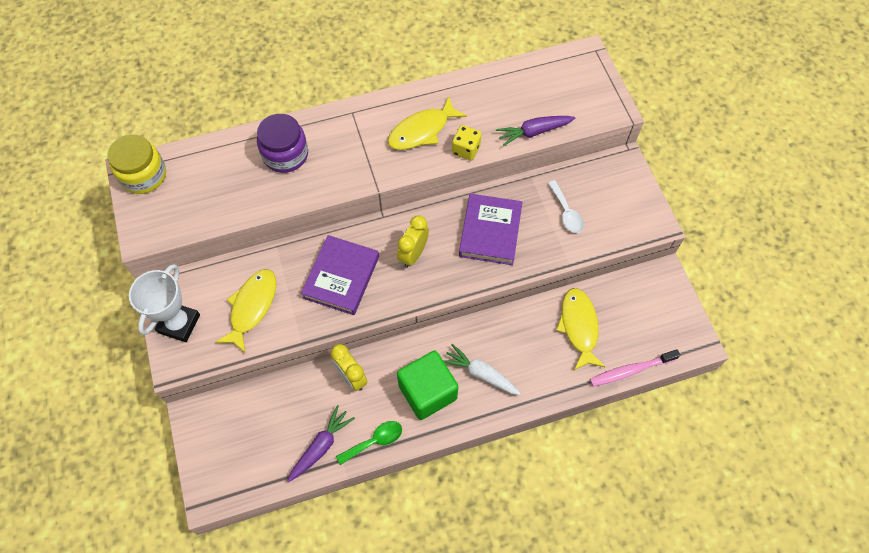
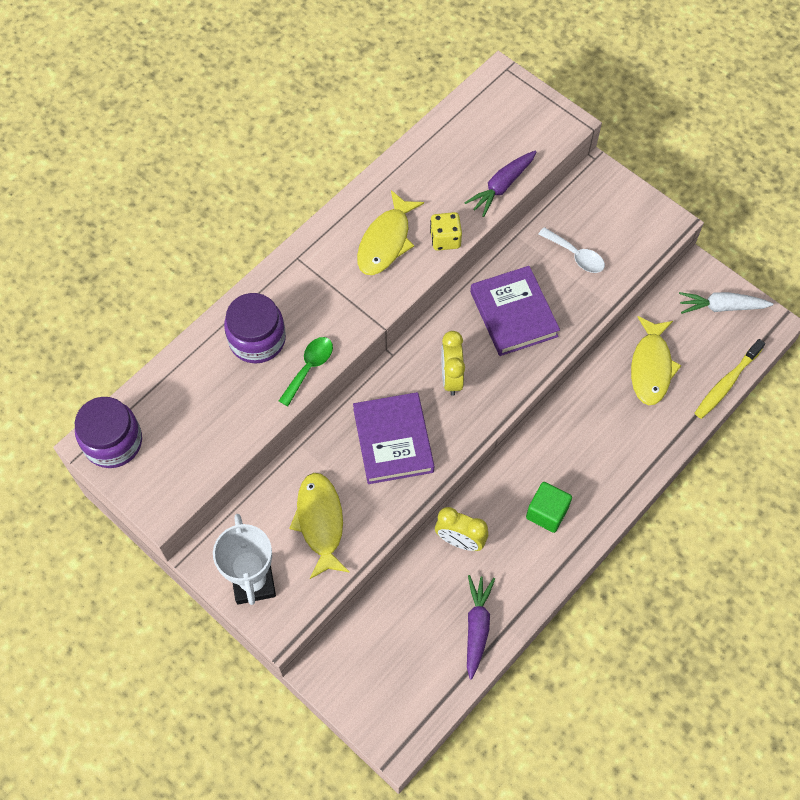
camera: 30 degrees left, 0 degrees up
(143, 175) = (113, 442): yellow jar -> purple jar
(375, 441) = (527, 590): green spoon -> green spoon (309, 368)
(427, 392) = (547, 513): green cube -> green cube, size x0.63
(480, 373) = (586, 465): white carrot -> white carrot (721, 307)
(579, 327) = (651, 367): yellow fish -> yellow fish turned 135 degrees counterclockwise
(631, 370) = (726, 383): pink toothbrush -> yellow toothbrush

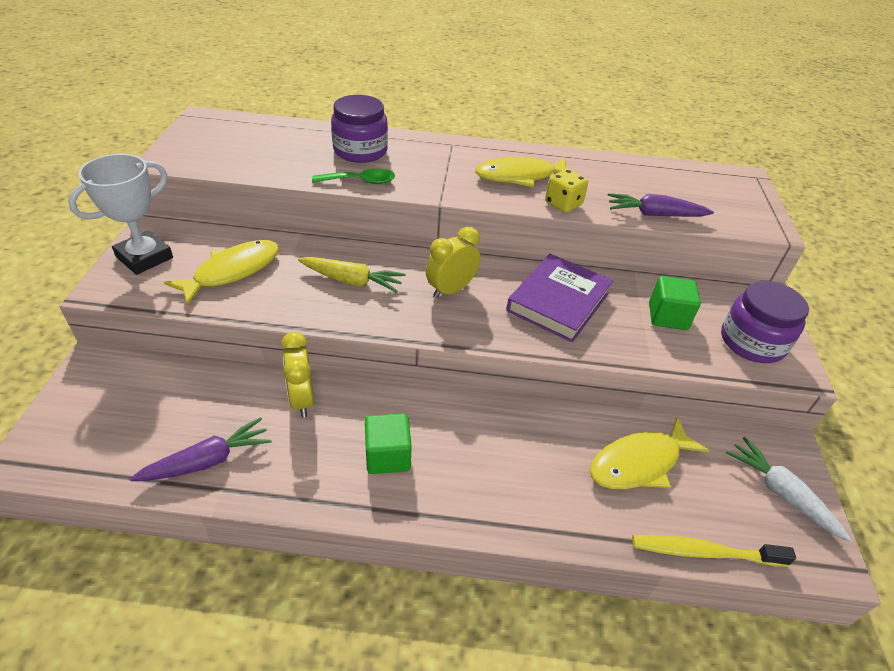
camera: 50 degrees right, 20 degrees down
(113, 442) = (210, 124): purple jar -> purple jar (752, 342)
(393, 440) = (352, 281): purple book -> yellow carrot
(576, 255) = (667, 316): white spoon -> green cube

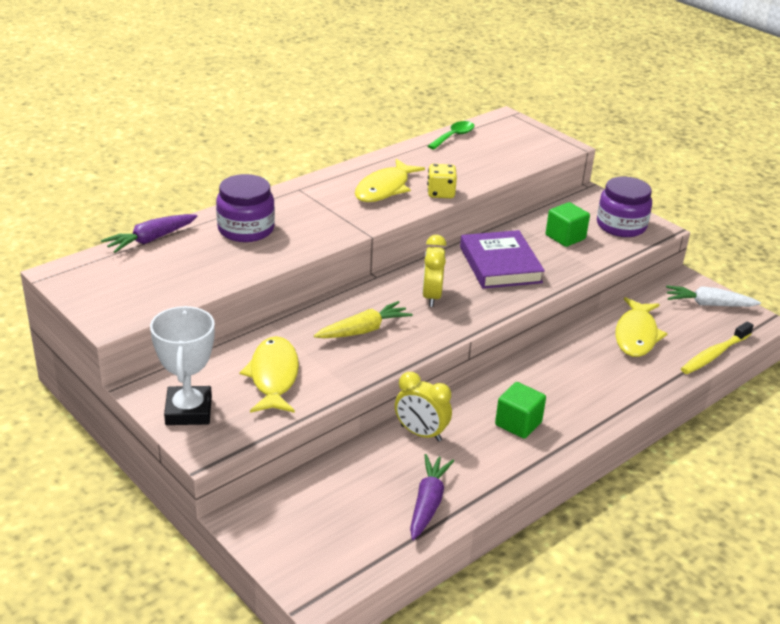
camera: 45 degrees left, 10 degrees down
(360, 181) = (291, 251): green spoon -> green spoon (454, 136)
(654, 214) = (498, 171): purple carrot -> purple carrot (150, 240)

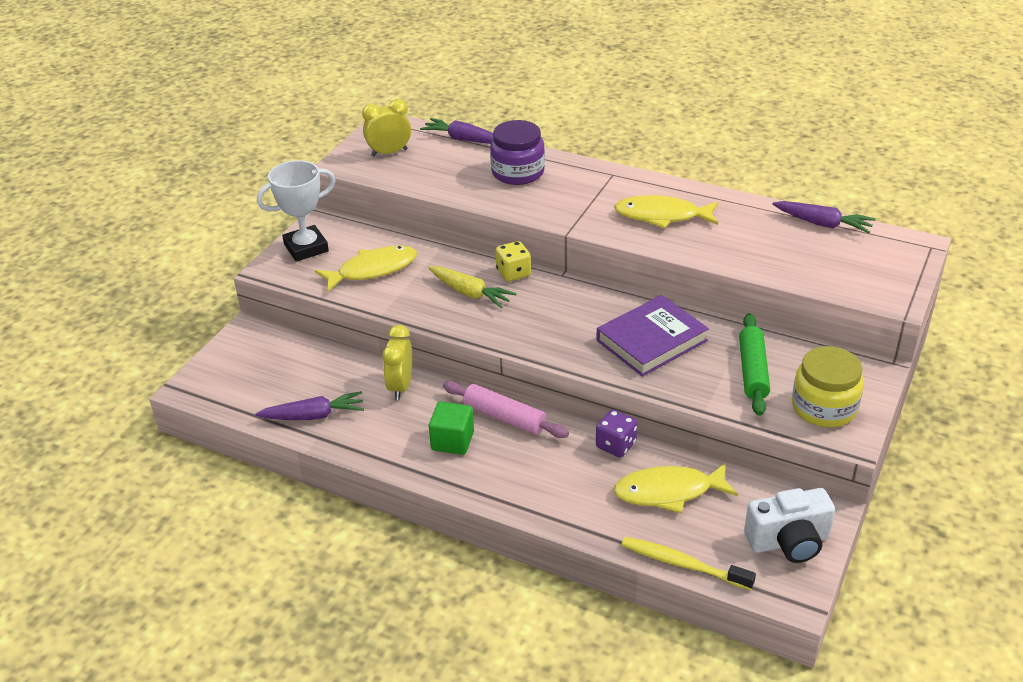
camera: 70 degrees right, 5 degrees up
(431, 296) = (555, 314): yellow clock -> yellow clock (389, 152)
(440, 193) = (688, 249): yellow dice -> yellow dice (513, 273)
(454, 136) = (823, 224): green spoon -> purple carrot
(503, 385) = (504, 417): none -> pink rolling pin
(565, 237) = (752, 371): green cube -> green rolling pin
(571, 341) = (616, 445): none -> purple dice
(621, 226) = (824, 407): purple jar -> yellow jar
(708, 304) = (789, 542): white carrot -> white camera

